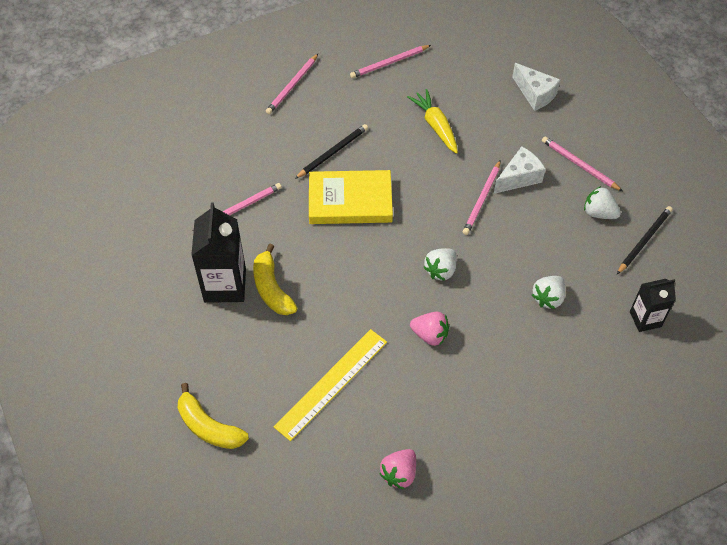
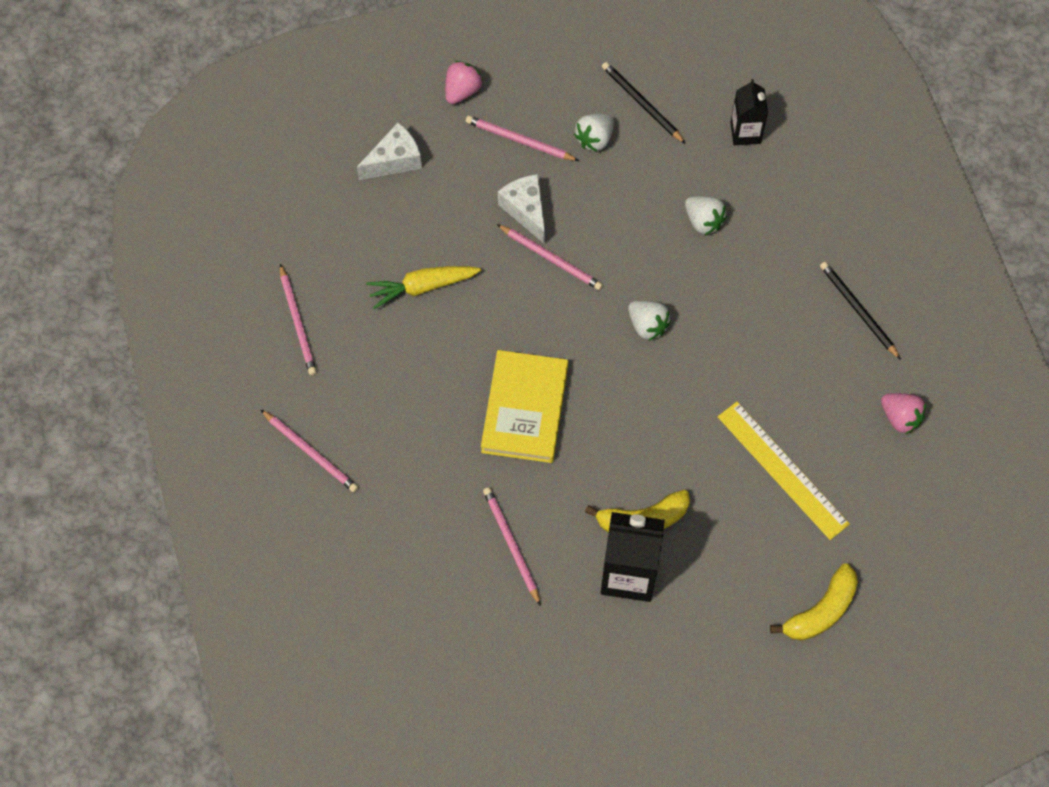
camera: 80 degrees left, 10 degrees up
(333, 152) = (441, 418): black pencil -> black pencil (858, 310)
(430, 335) = (734, 354): pink strawberry -> pink strawberry (462, 91)
(579, 165) = (519, 140): pink pencil -> pink pencil turned 60 degrees clockwise

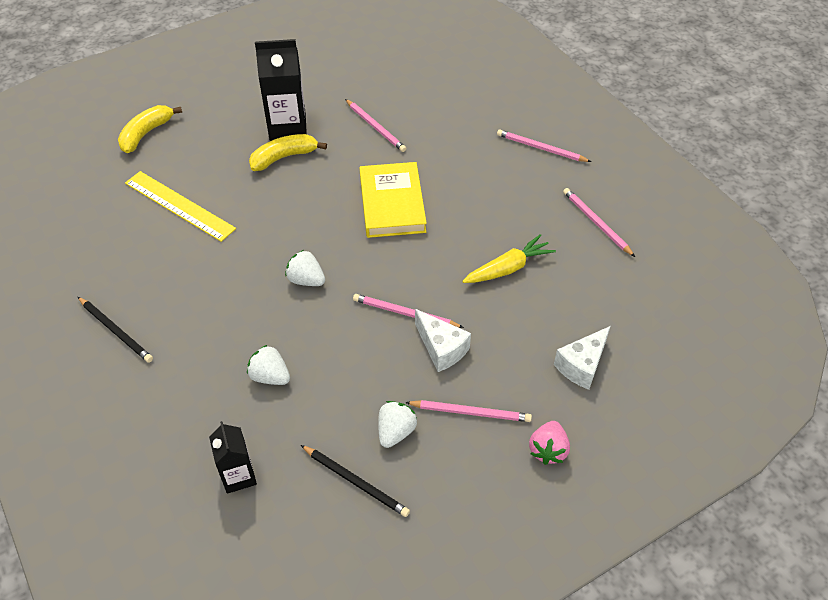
camera: 165 degrees right, 15 degrees down
(900, 417) = (80, 258): pink strawberry -> none

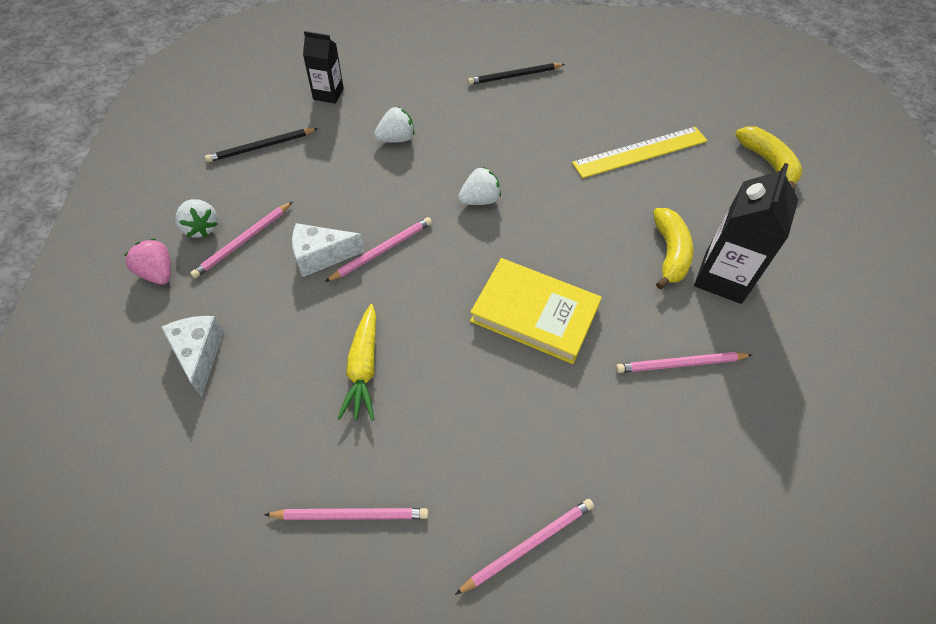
camera: 120 degrees right, 5 degrees up
(395, 432) = (276, 187): white strawberry -> white strawberry (201, 228)

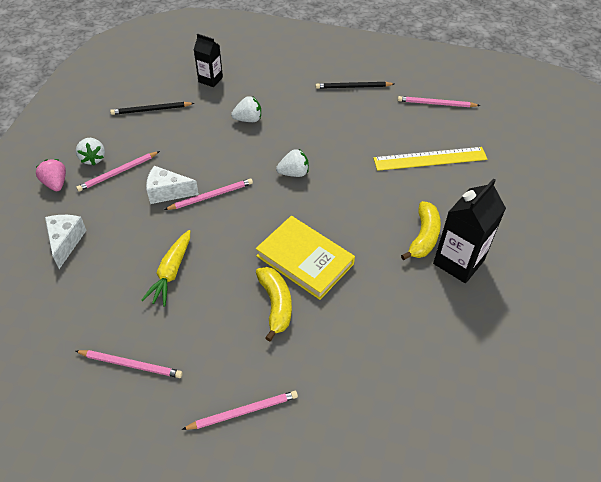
camera: 15 degrees right, 5 degrees down
(680, 364) = (400, 316): pink pencil -> pink pencil (436, 104)
(768, 162) = (531, 183): yellow banana -> yellow banana (276, 304)

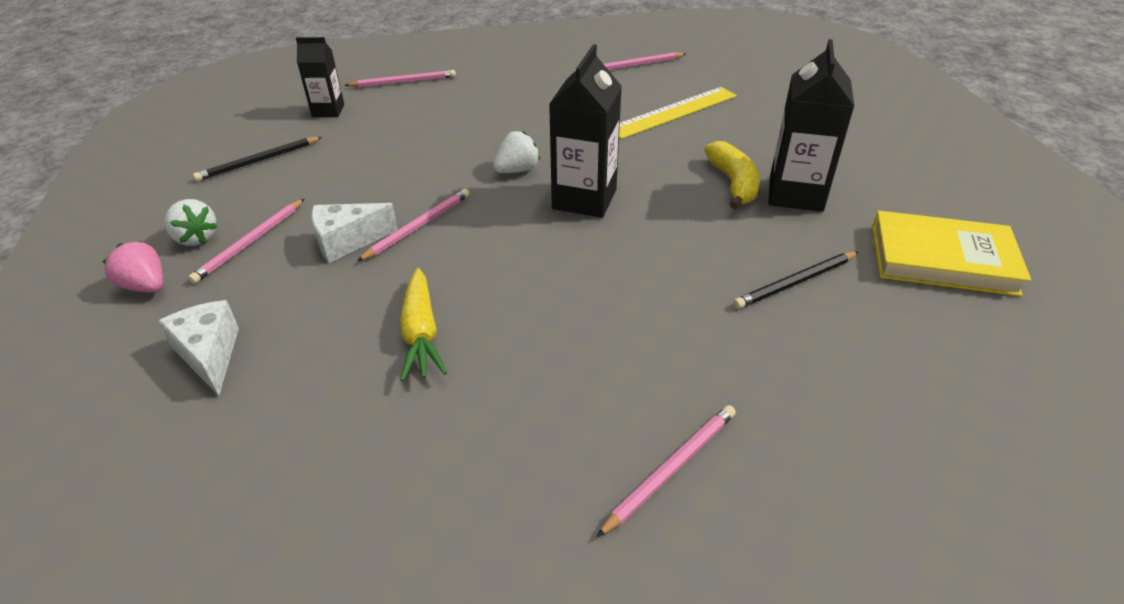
camera: 25 degrees left, 10 degrees down
(131, 364) = (439, 481): pink pencil -> pink pencil (404, 82)
(248, 119) = (412, 135): white strawberry -> none
(276, 304) = (609, 316): yellow banana -> none
(305, 260) = (607, 253): yellow book -> yellow book (942, 259)
(319, 212) = (584, 199): none -> black carton
(353, 87) = (525, 74): black pencil -> black pencil (795, 282)

